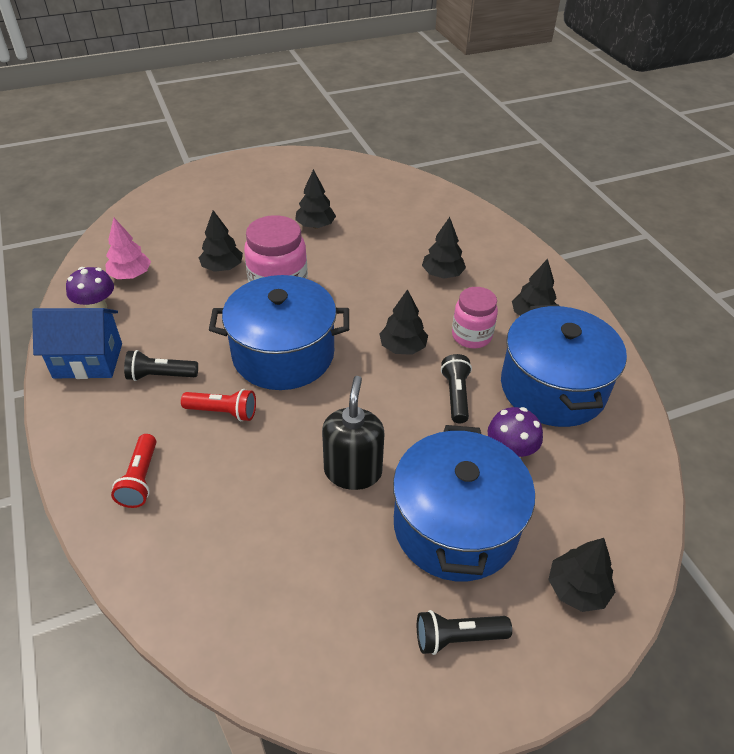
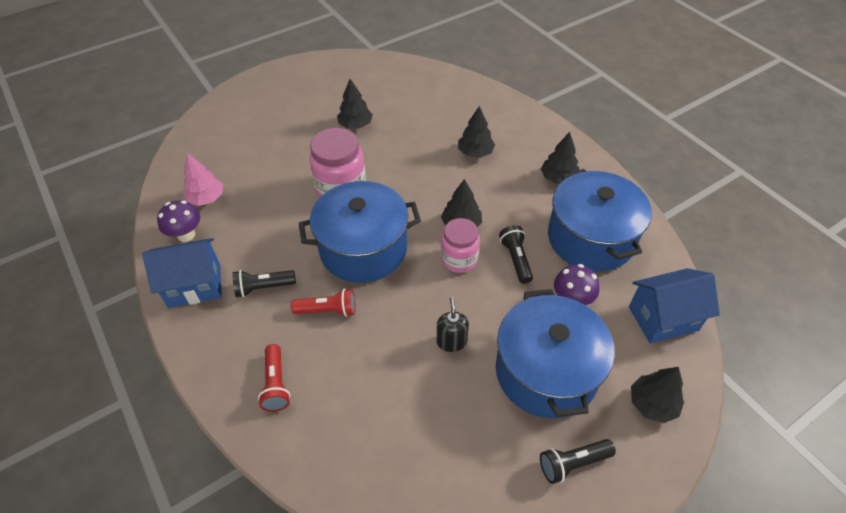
camera: 10 degrees left, 5 degrees up
(222, 267) = (286, 178): black tree -> none
(353, 471) = (451, 341): black soap dispenser -> black soap dispenser, size x0.63
(471, 336) = (514, 204): pink jar -> pink jar (459, 259)
(618, 493) = (663, 318): none -> blue house

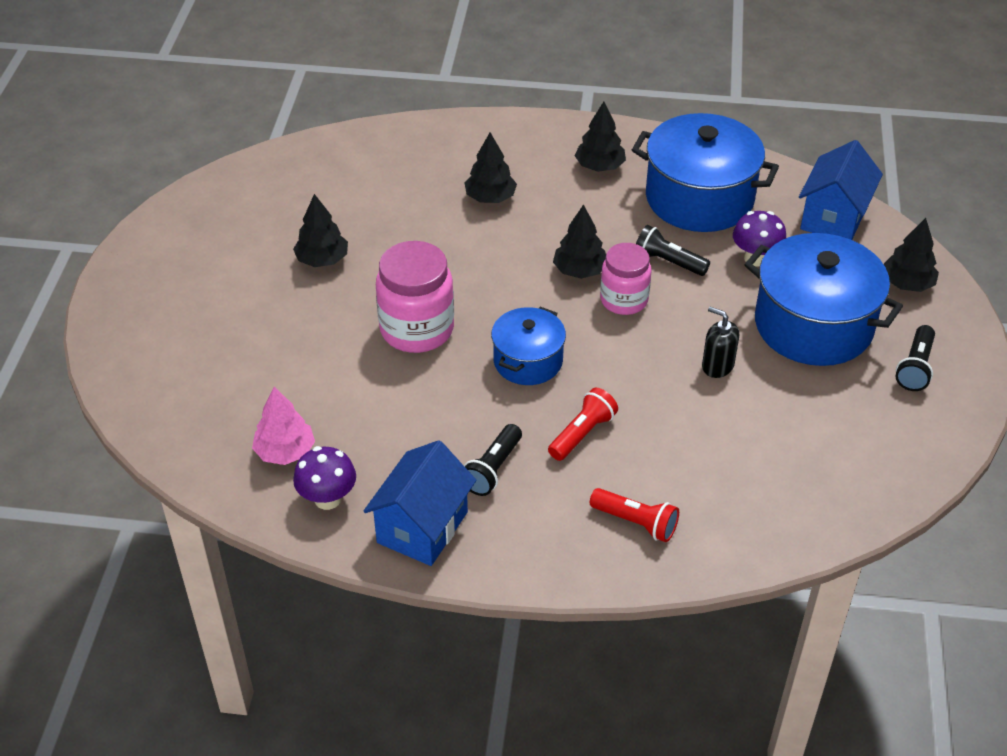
camera: 50 degrees left, 5 degrees down
(363, 249) = (528, 361): blue pot -> blue pot, size x0.57

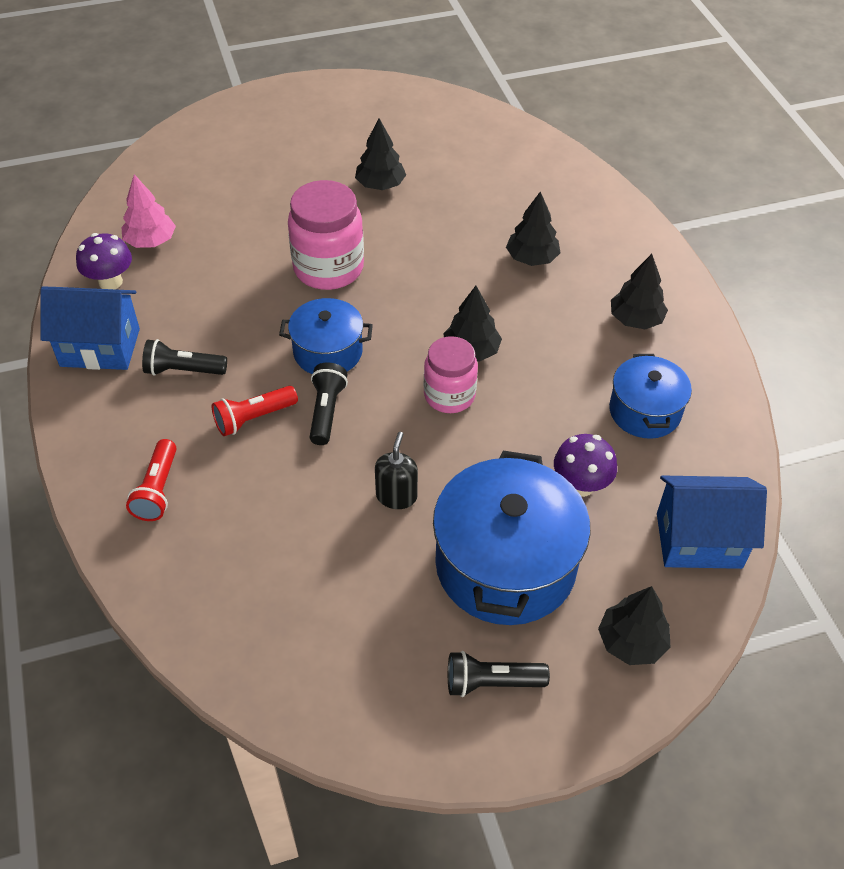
camera: 65 degrees right, 5 degrees up
(582, 433) = (253, 418): red flashlight -> red flashlight turned 135 degrees clockwise
(668, 262) = (527, 413): black flashlight -> black flashlight (326, 411)
(699, 198) = (644, 411): blue pot -> blue pot, size x0.57

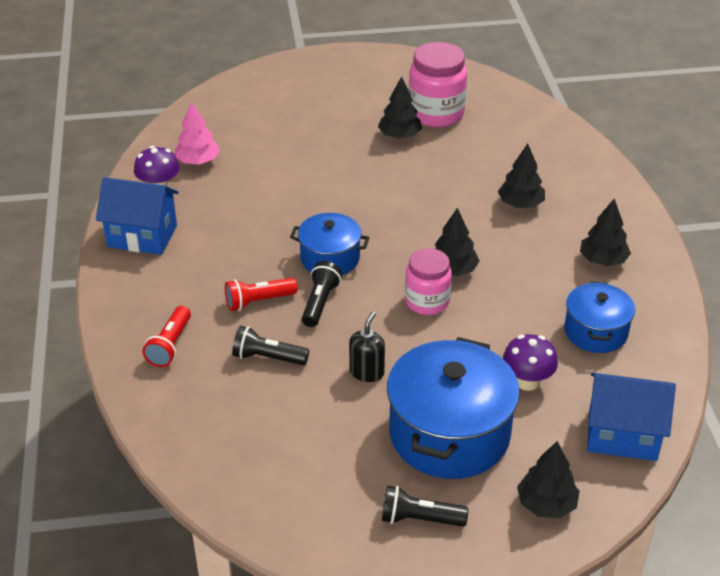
camera: 10 degrees right, 10 degrees down
(183, 370) = (207, 260): black flashlight -> black flashlight (268, 357)
(328, 268) = (342, 195): pink jar -> pink jar (436, 114)

